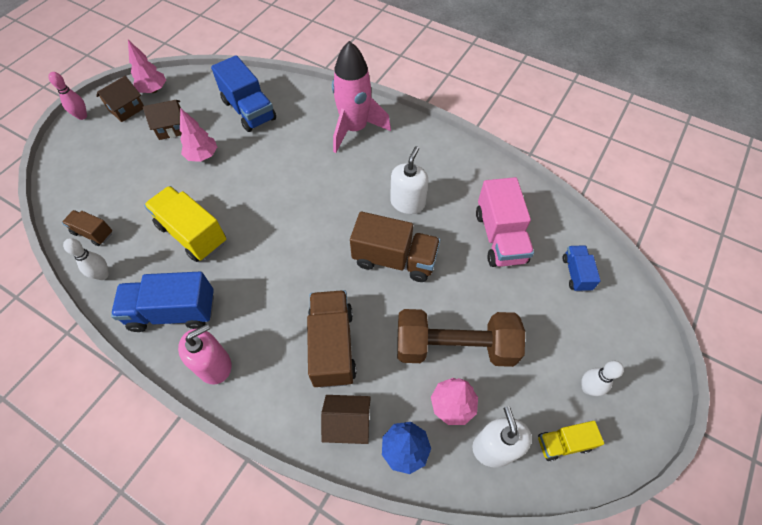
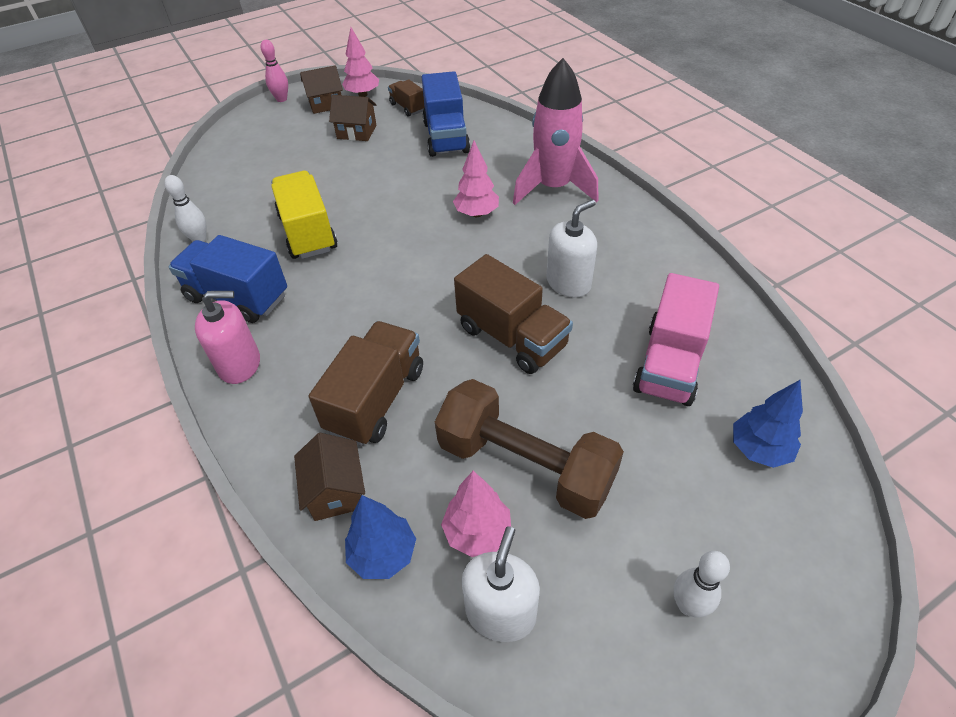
camera: 30 degrees right, 10 degrees down
(93, 233) = (218, 200): brown truck -> brown truck (407, 107)
(202, 156) = (369, 165): pink tree -> pink tree (476, 213)
(348, 424) = (336, 491): brown house -> brown house turned 45 degrees clockwise
(563, 443) = (604, 659): yellow truck -> none
(576, 273) = (759, 450): blue truck -> blue tree

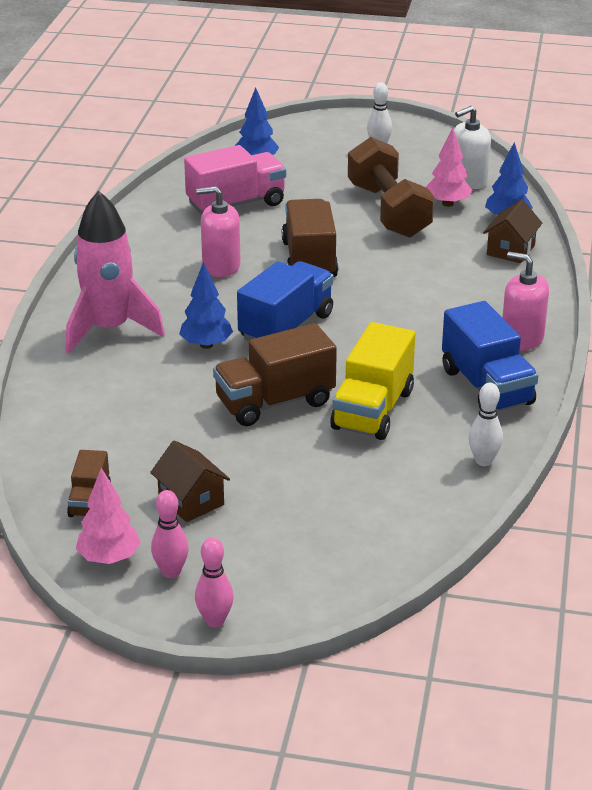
camera: 140 degrees left, 15 degrees down
(326, 104) = (171, 572): brown house -> pink bowling pin
(376, 399) = (442, 275): brown truck -> brown truck (275, 402)
(446, 137) = (113, 434): blue truck -> blue truck (286, 326)
(476, 213) = (206, 345): pink tree -> blue tree
(568, 283) = (221, 266): white soap dispenser -> pink soap dispenser

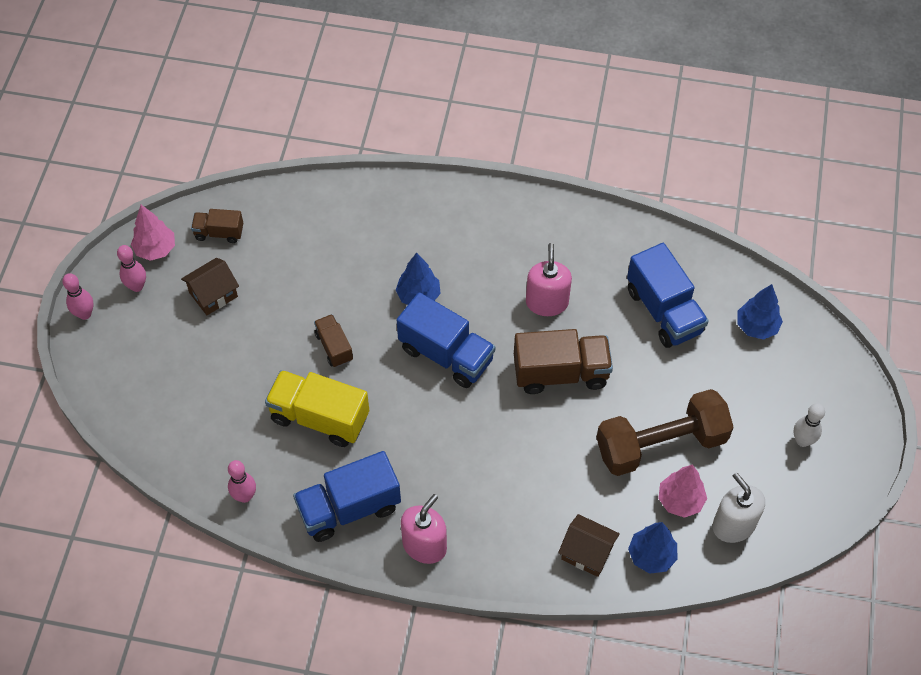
camera: 90 degrees right, 25 degrees up
(110, 329) = (443, 227): pink rocket -> none
(236, 204) = (664, 311): pink truck -> blue truck
(275, 402) = (334, 347): brown truck -> brown truck, size x0.55
(483, 461) = (245, 496): white bowling pin -> pink bowling pin

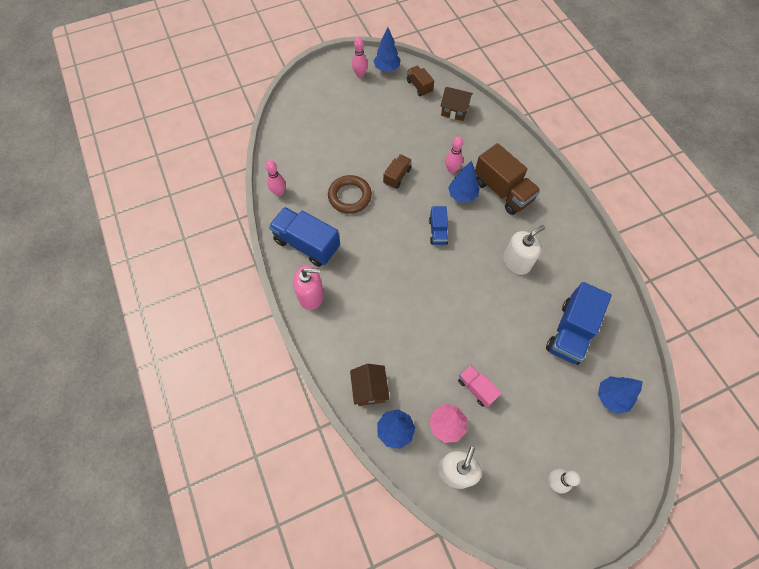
camera: 55 degrees right, 5 degrees up
(85, 314) = (328, 65): pink bowling pin -> pink bowling pin (452, 170)
(156, 249) = (387, 68): pink tree -> blue tree
(213, 294) = (382, 106): brown house -> brown house (454, 110)
(319, 418) = (350, 196): yellow truck -> brown ring
(446, 354) = (438, 232): blue truck -> blue truck, size x0.55
(547, 302) = (516, 262): pink soap dispenser -> white soap dispenser
(561, 373) = (477, 299): brown truck -> brown truck (502, 191)
(661, 444) = (476, 388): brown dumbbell -> pink truck

